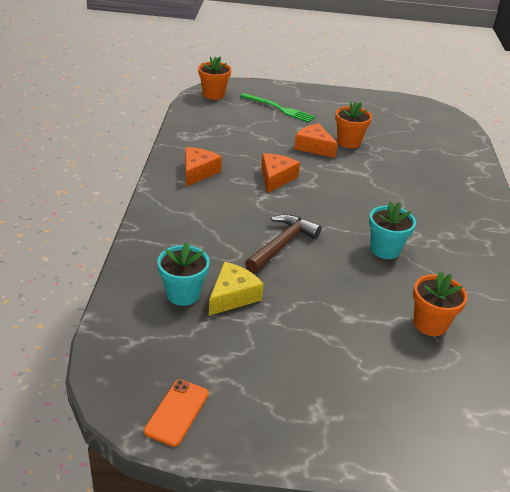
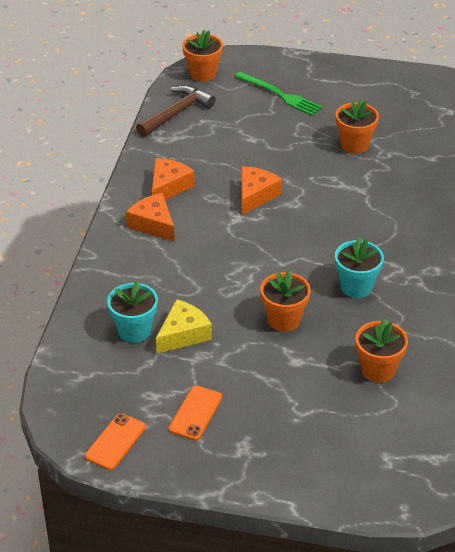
camera: 10 degrees right, 5 degrees up
(259, 375) = (195, 413): none -> orange phone
(282, 245) = (245, 279): brown hammer -> brown hammer (176, 113)
(314, 147) = (310, 152): orange cheese -> orange cheese (153, 224)
(327, 280) = (284, 320): none -> orange flower pot

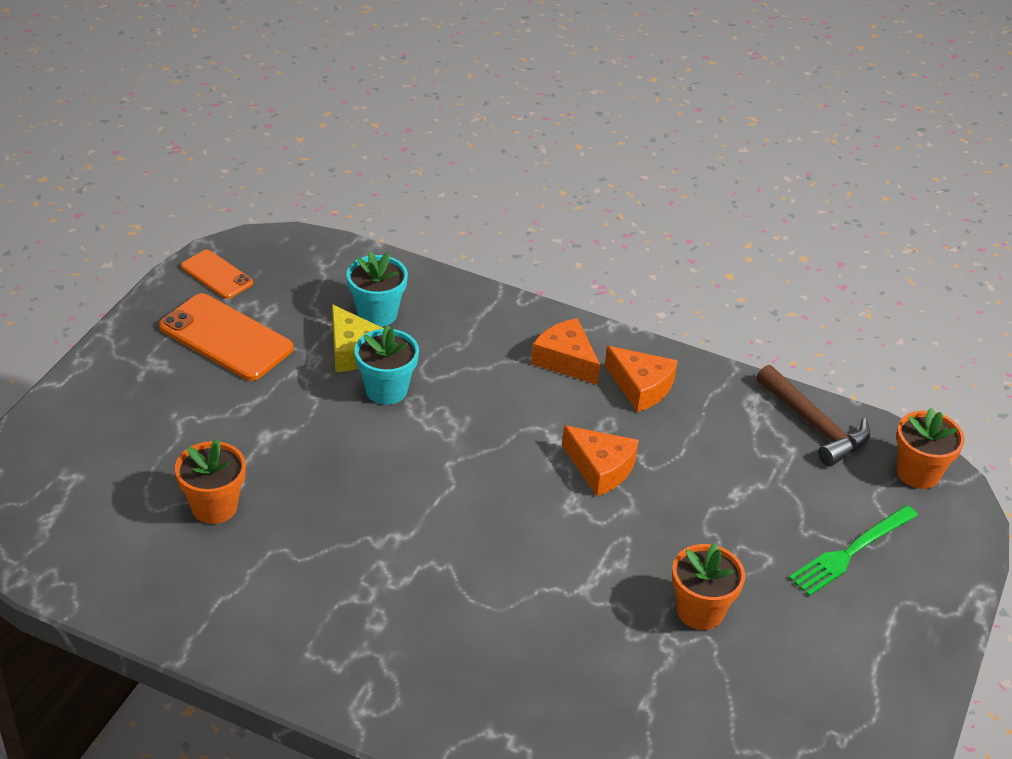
camera: 100 degrees right, 0 degrees up
(153, 224) = (565, 360): orange cheese -> orange cheese turned 105 degrees counterclockwise
(195, 413) = (226, 337): orange phone -> orange phone, size x1.70
(284, 320) = (341, 441): orange flower pot -> none
(356, 287) = (374, 526): turquoise flower pot -> turquoise flower pot (386, 390)

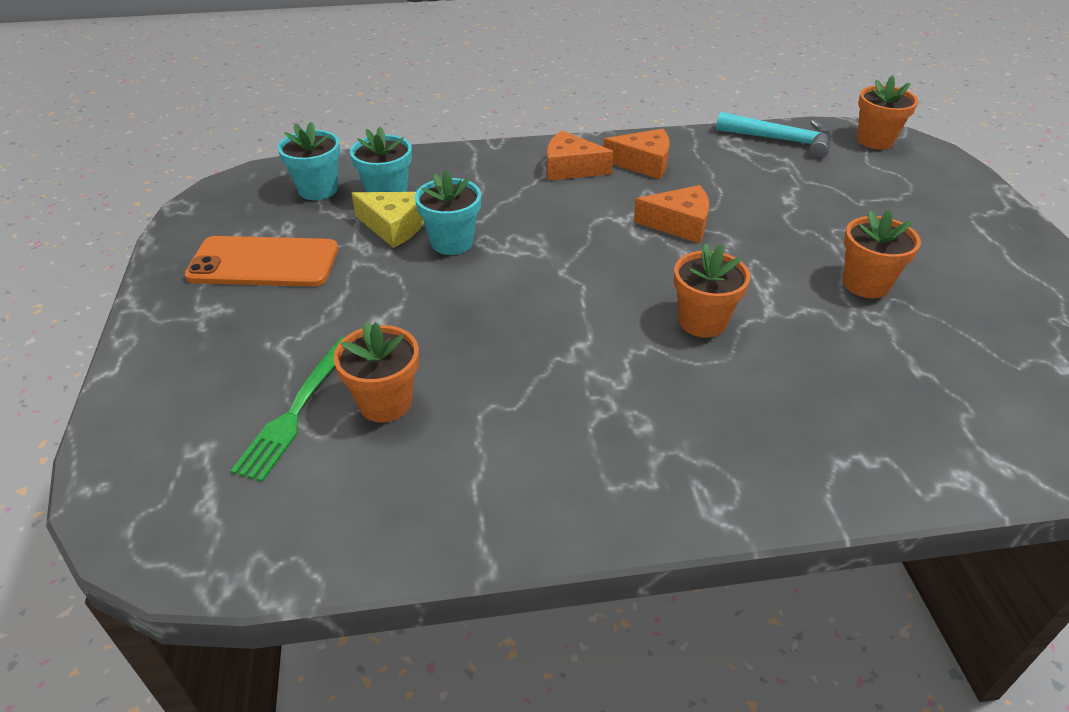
camera: 30 degrees left, 0 degrees up
(216, 275) = (210, 221): orange phone -> none
(325, 281) = (318, 189): none -> turquoise flower pot
(515, 568) = (702, 321): none -> orange flower pot
(814, 425) = (781, 140): brown hammer -> turquoise hammer
(851, 552) = (902, 201): green fork -> green fork (297, 410)

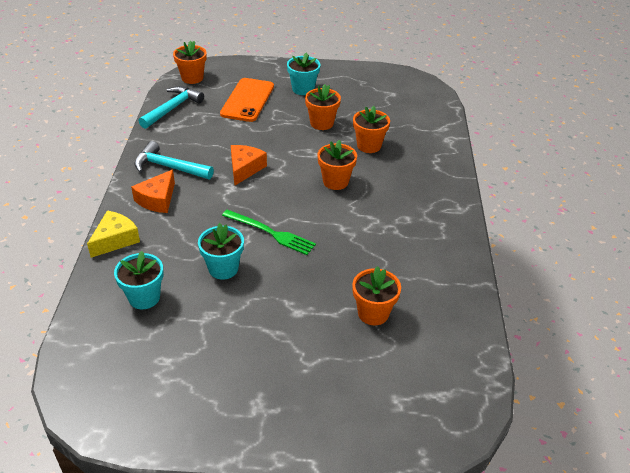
camera: 80 degrees left, 0 degrees up
(264, 262) = (207, 374): orange phone -> orange phone (247, 100)
(297, 410) = (372, 354): green fork -> green fork (270, 233)
(318, 189) = (114, 340): turquoise flower pot -> turquoise flower pot (303, 89)
(394, 227) = (191, 297): yellow cheese -> yellow cheese (115, 240)
(643, 163) = (169, 167): orange cheese -> turquoise hammer
(841, 351) = (369, 146): none -> orange flower pot

